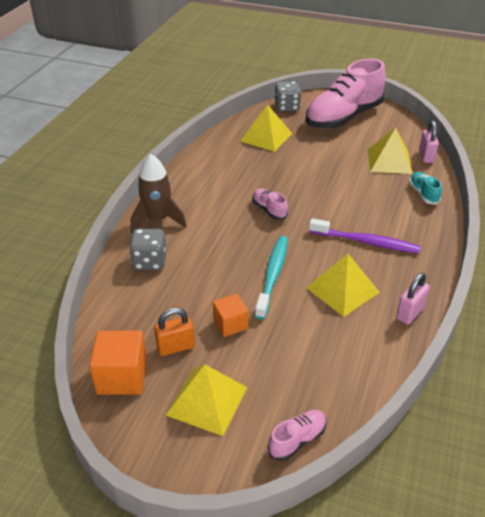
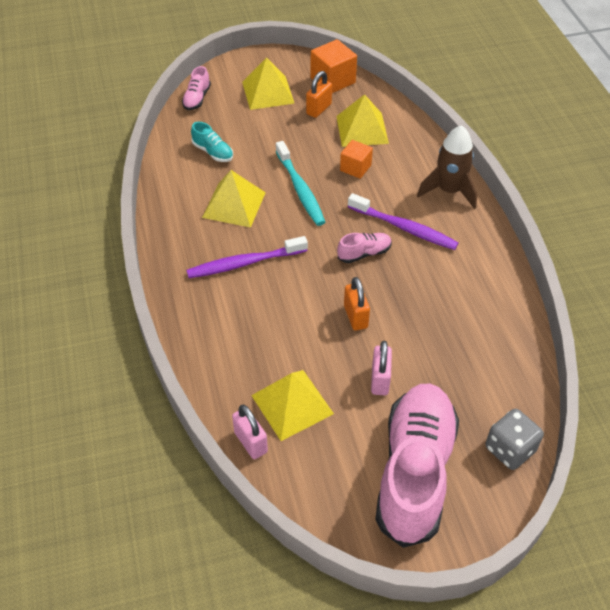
camera: 145 degrees right, 10 degrees up
(150, 261) = (408, 153): grey dice -> none
(222, 212) = (404, 228): none -> purple toothbrush
(230, 324) = (297, 139): orange cube -> orange cube (355, 168)
(266, 137) = (473, 364): yellow pyramid -> yellow pyramid (362, 129)
(269, 210) = (364, 253): pink shoe -> pink shoe turned 45 degrees counterclockwise
(312, 181) = (355, 316): none -> orange padlock
(409, 313) = (167, 211): pink padlock -> pink padlock (380, 380)
(423, 194) = (221, 364): turquoise shoe -> turquoise shoe (213, 152)

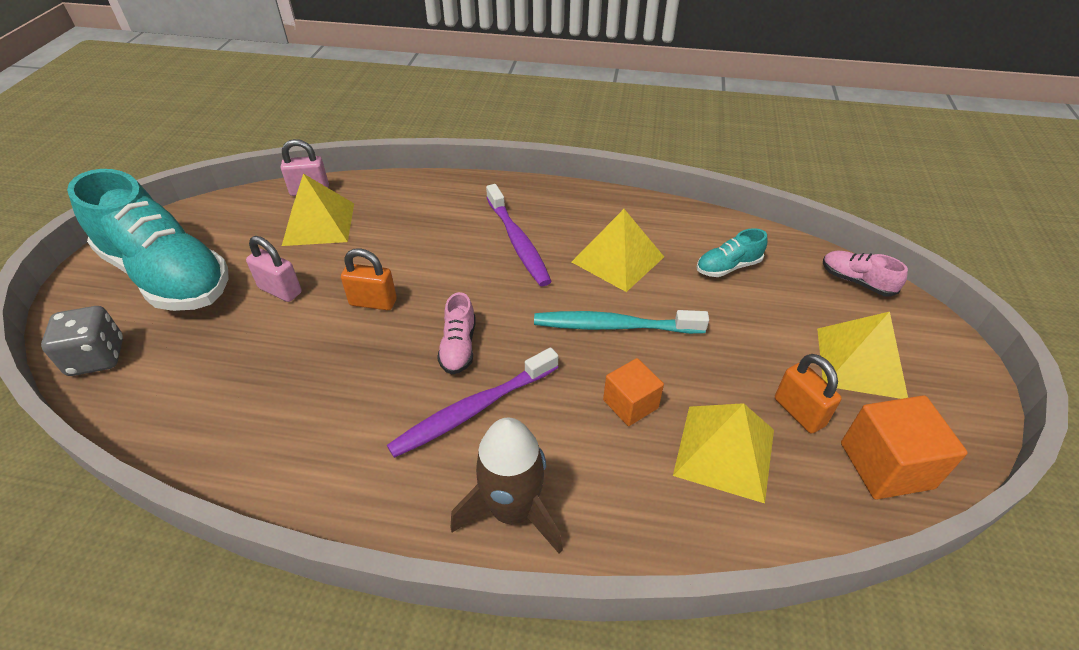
camera: 115 degrees right, 5 degrees down
(244, 263) = (518, 242): purple toothbrush -> purple toothbrush turned 150 degrees clockwise
(414, 472) = (167, 276): pink shoe -> turquoise shoe

